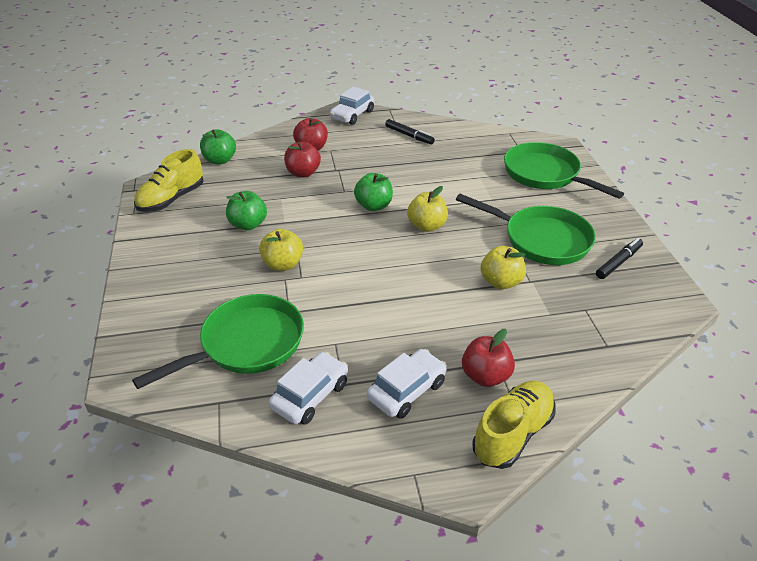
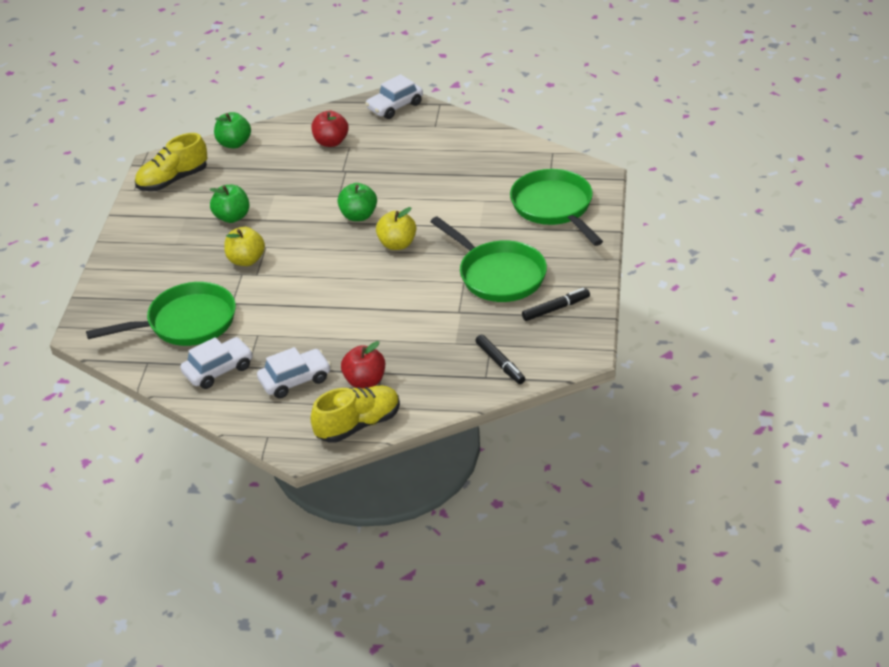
camera: 20 degrees right, 0 degrees up
(303, 173) = (308, 170): red apple -> none
(409, 136) = (441, 141): black marker -> black marker (500, 363)
(501, 282) = (431, 308): yellow apple -> none

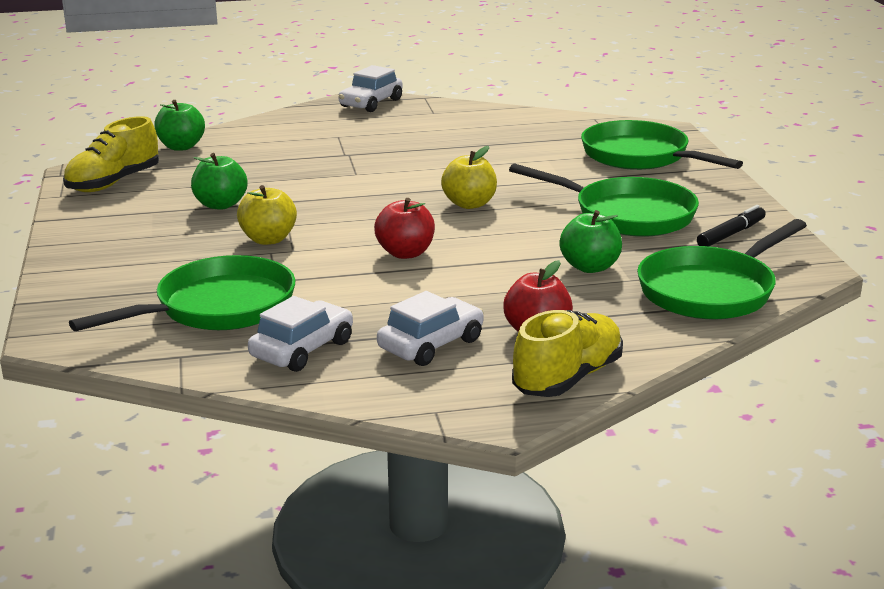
camera: 20 degrees left, 15 degrees down
(331, 142) = (311, 135): red apple -> red apple (405, 253)
(358, 216) = (396, 186): green apple -> green apple (590, 267)
(500, 363) = (711, 290): black marker -> green pan

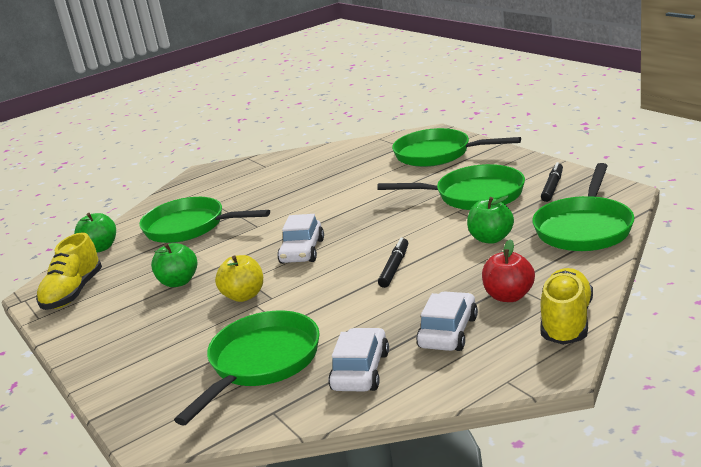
camera: 20 degrees left, 0 degrees up
(288, 153) = (190, 227): none -> green pan
(371, 103) = (213, 173): white car -> white car (302, 251)
(405, 253) = (356, 272): red apple -> none
(450, 262) = (394, 267): none -> black marker
(469, 204) = (361, 222): yellow apple -> none

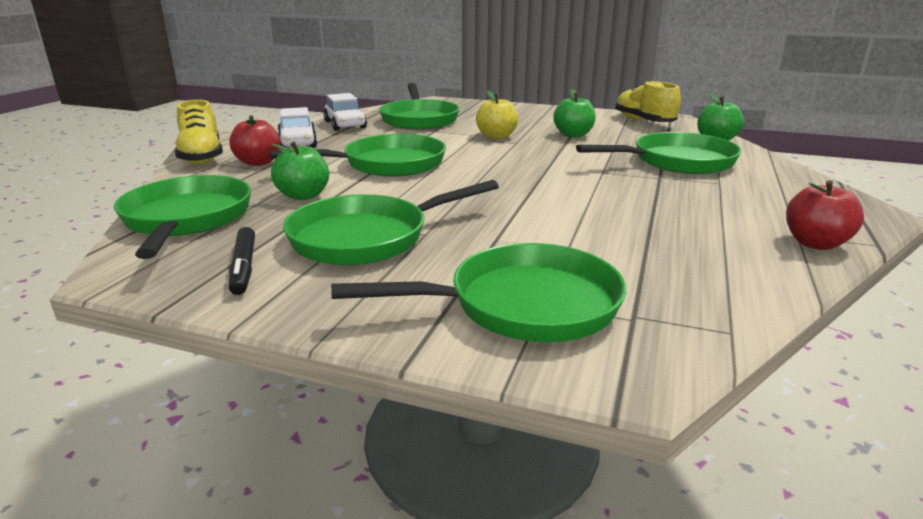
camera: 140 degrees right, 0 degrees up
(270, 161) = (815, 243): none -> red apple
(302, 251) = (503, 162): white car -> none
(394, 267) = (387, 164): black marker -> green pan

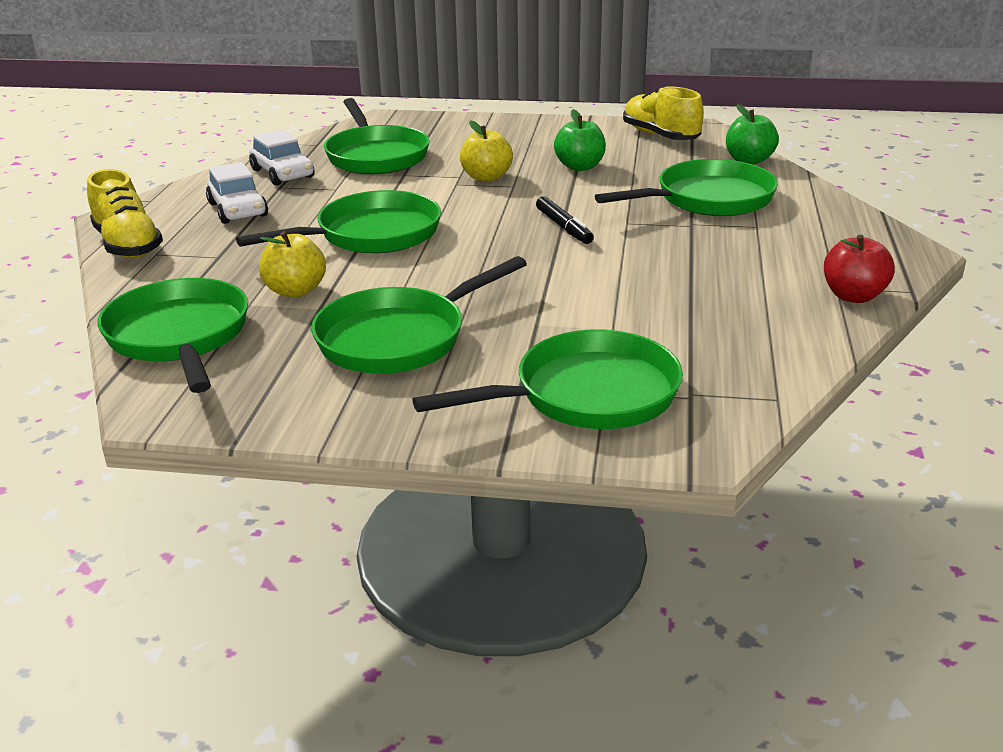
camera: 10 degrees left, 5 degrees up
(244, 267) = (287, 387): black marker -> black marker (564, 227)
(258, 162) = (208, 247): red apple -> none
(303, 195) = (295, 291): green apple -> yellow apple

